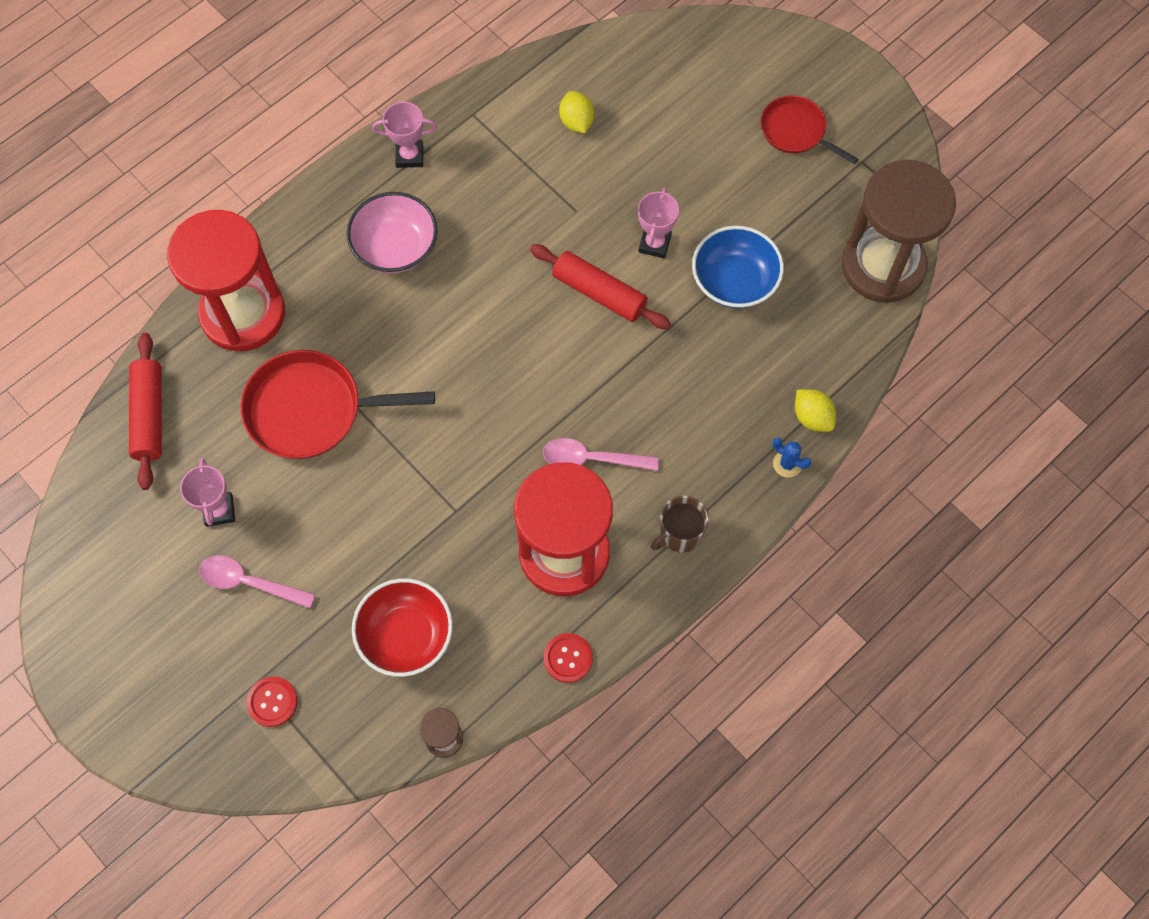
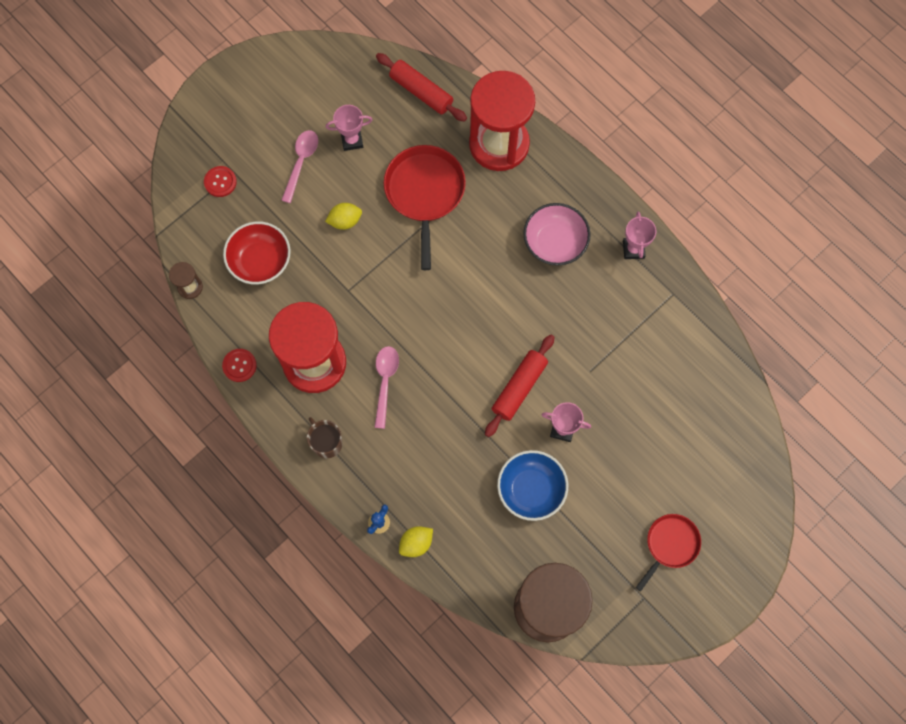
camera: 90 degrees right, 5 degrees up
(149, 416) = (421, 92): red rolling pin -> red rolling pin turned 45 degrees clockwise
(576, 122) = (670, 371): yellow lemon -> yellow lemon (345, 221)

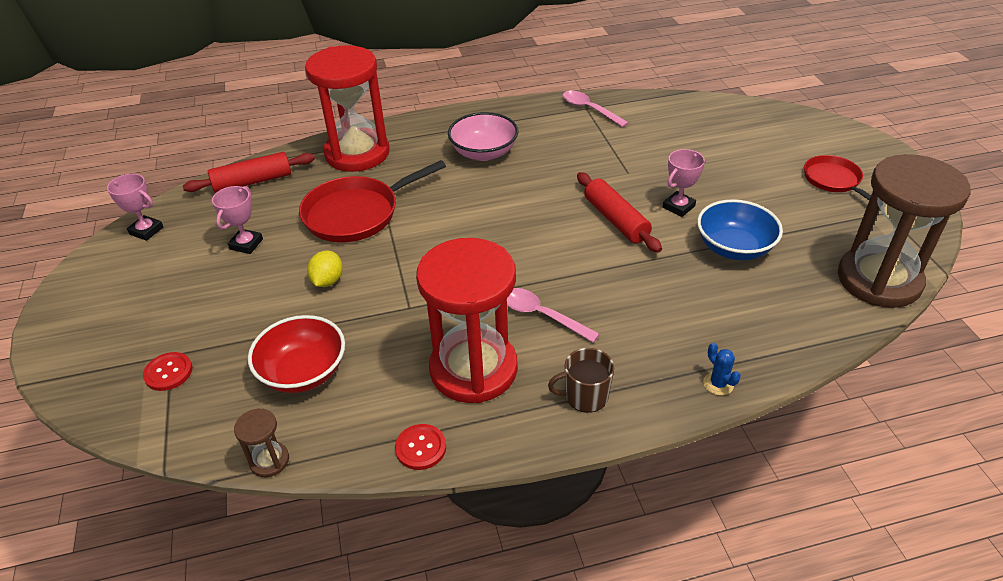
camera: 60 degrees left, 30 degrees down
(301, 162) = (225, 292): pink spoon -> pink spoon (589, 109)
(416, 543) = (760, 359): yellow lemon -> none
(425, 193) = (356, 213): red pan -> red pan turned 60 degrees counterclockwise
(633, 249) = (528, 115): pink trophy -> pink trophy (146, 231)

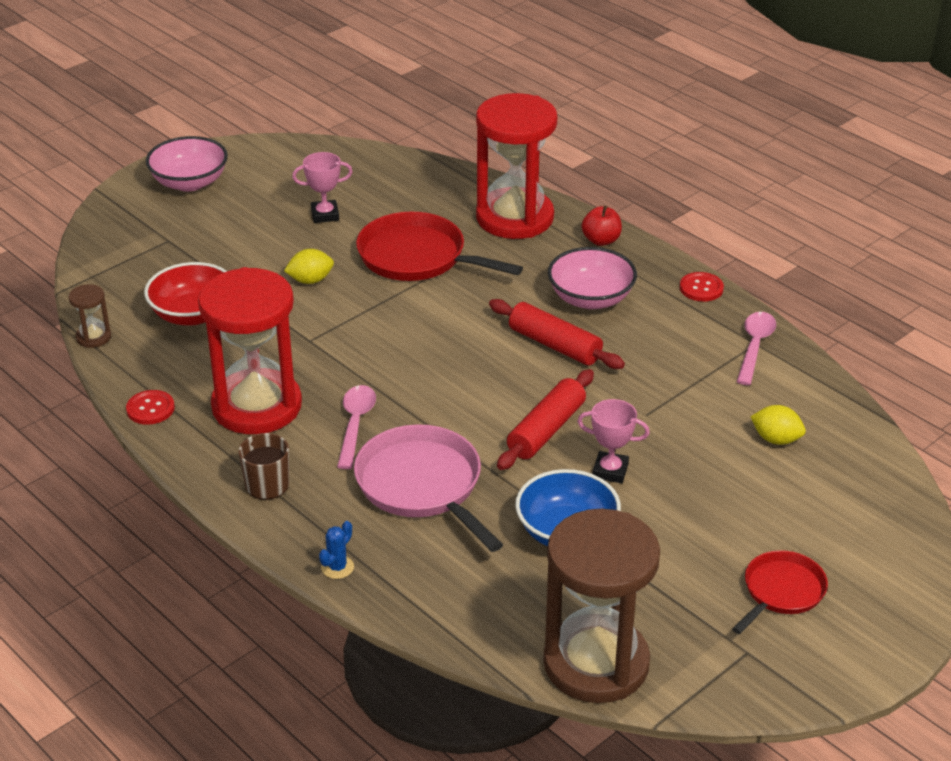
camera: 60 degrees right, 5 degrees down
(98, 312) = (189, 182): none -> pink bowl
(146, 231) = (302, 155): pink trophy -> none
(168, 372) = (149, 248): red button -> red button (701, 288)
(252, 181) = (416, 177): red rolling pin -> red rolling pin (555, 345)
(423, 127) = (601, 240): none -> red apple
(642, 302) = (422, 486): none -> pink pan
(686, 133) = (776, 439): none -> yellow lemon

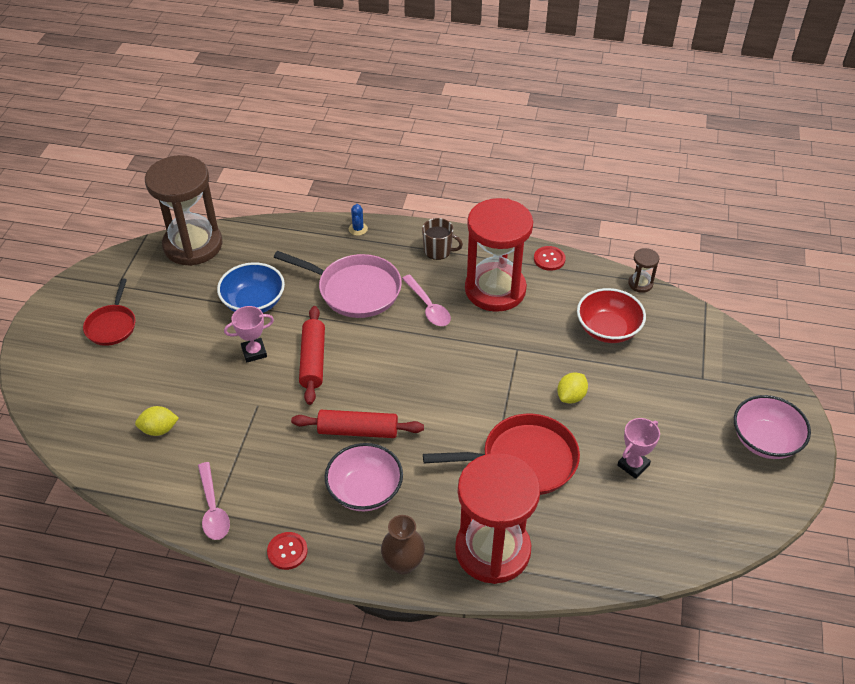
camera: 145 degrees right, 10 degrees up
(601, 240) = (403, 563): red apple -> brown vase

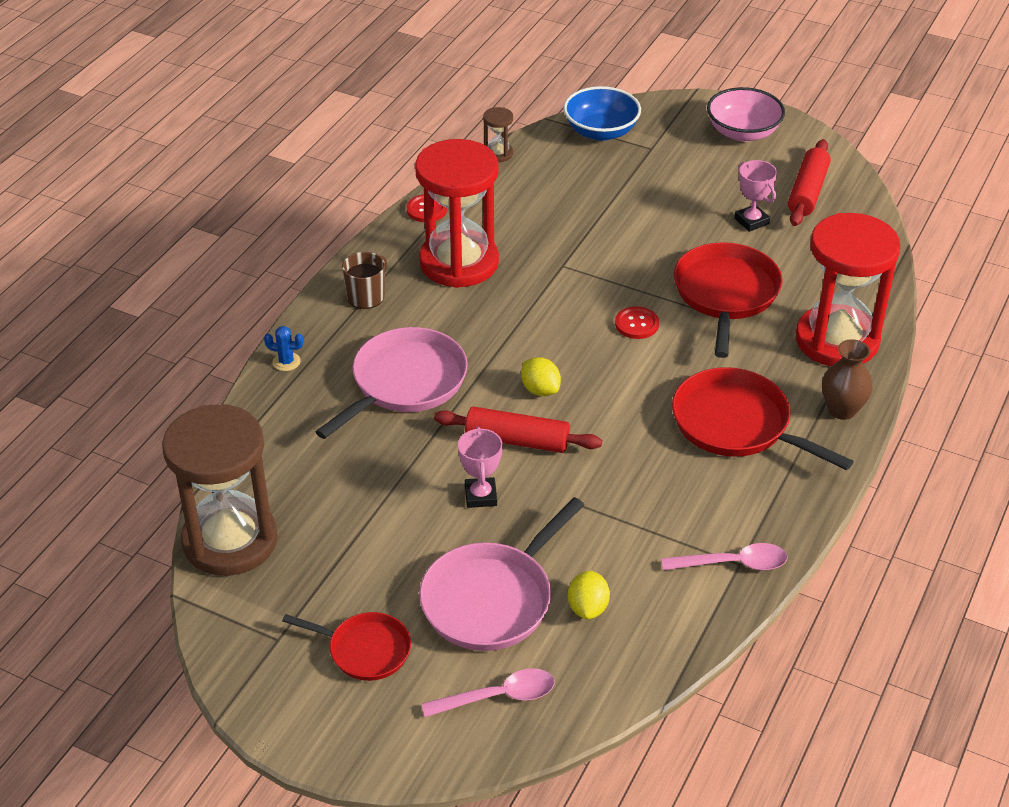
camera: 75 degrees left, 5 degrees down
(161, 377) = (491, 599): none -> pink pan
(254, 302) = (385, 485): blue bowl -> blue bowl (601, 131)
(287, 551) = (809, 502): red button -> red button (636, 324)
(358, 431) = (646, 416): red rolling pin -> red rolling pin (807, 192)
(365, 490) = (737, 424): pink bowl -> red pan
(428, 307) = (464, 323): pink spoon -> pink spoon (498, 697)
(571, 396) = (647, 241): yellow lemon -> yellow lemon (540, 390)
(608, 329) = (558, 193): red bowl -> none

